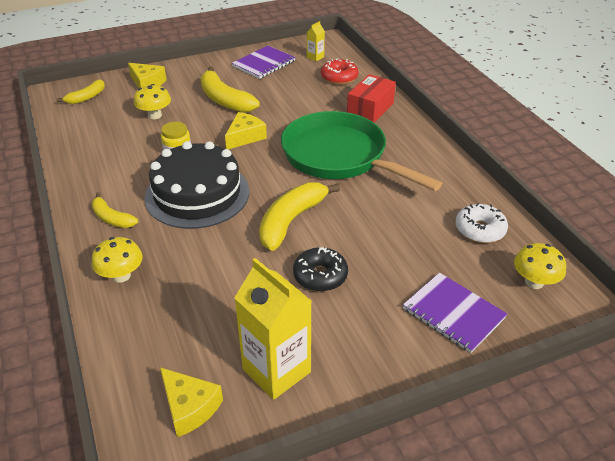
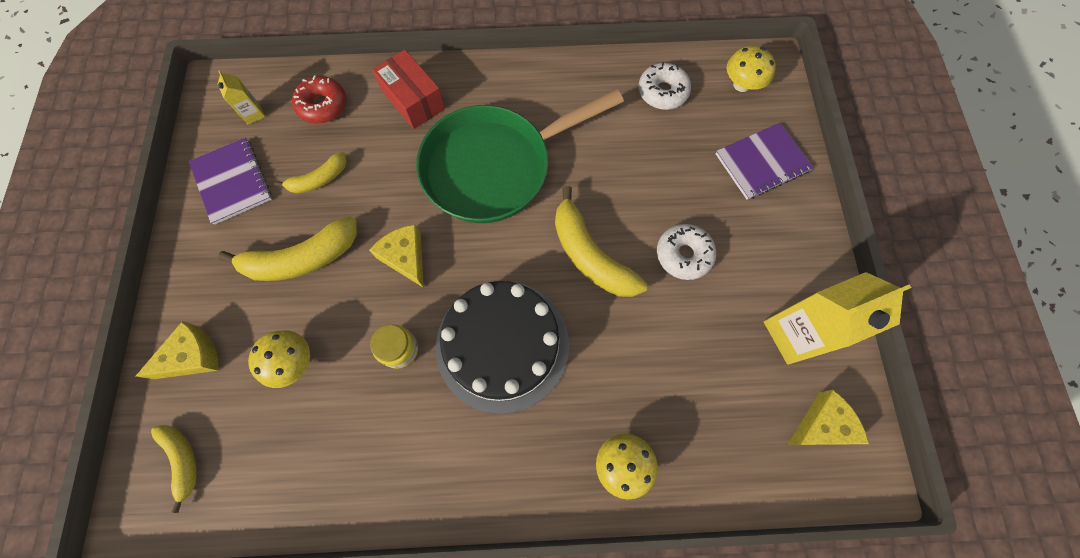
camera: 70 degrees left, 30 degrees up
(112, 218) = (511, 460): yellow banana -> yellow banana (319, 179)
(320, 276) = (683, 255): black donut -> white donut

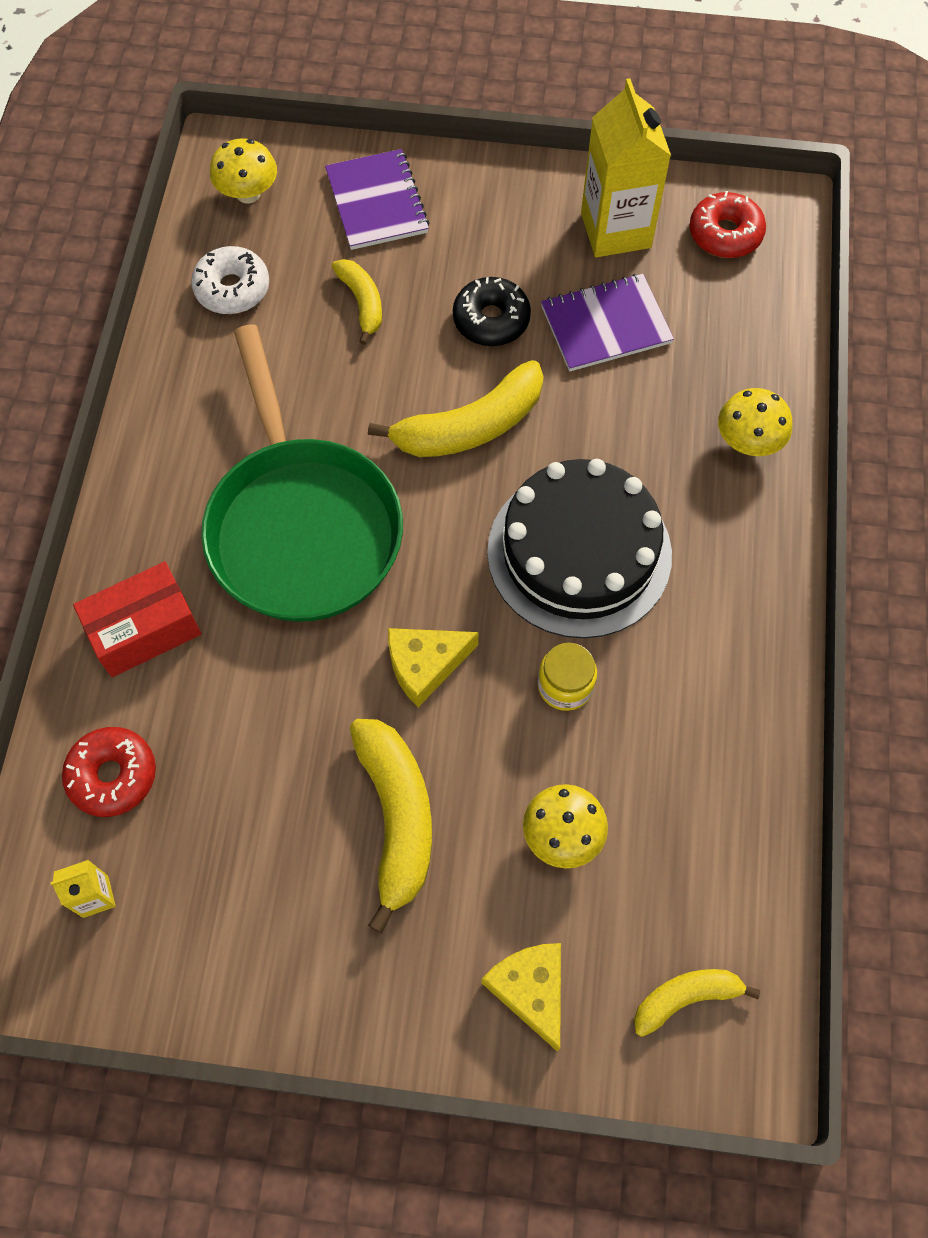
camera: 80 degrees left, 5 degrees down
(232, 182) = (227, 932): purple notebook -> purple notebook (605, 325)
(319, 179) = (258, 787): yellow banana -> yellow banana (362, 303)
(683, 255) = (491, 320): white donut -> black donut
(822, 425) = (725, 234): yellow cheese -> red donut

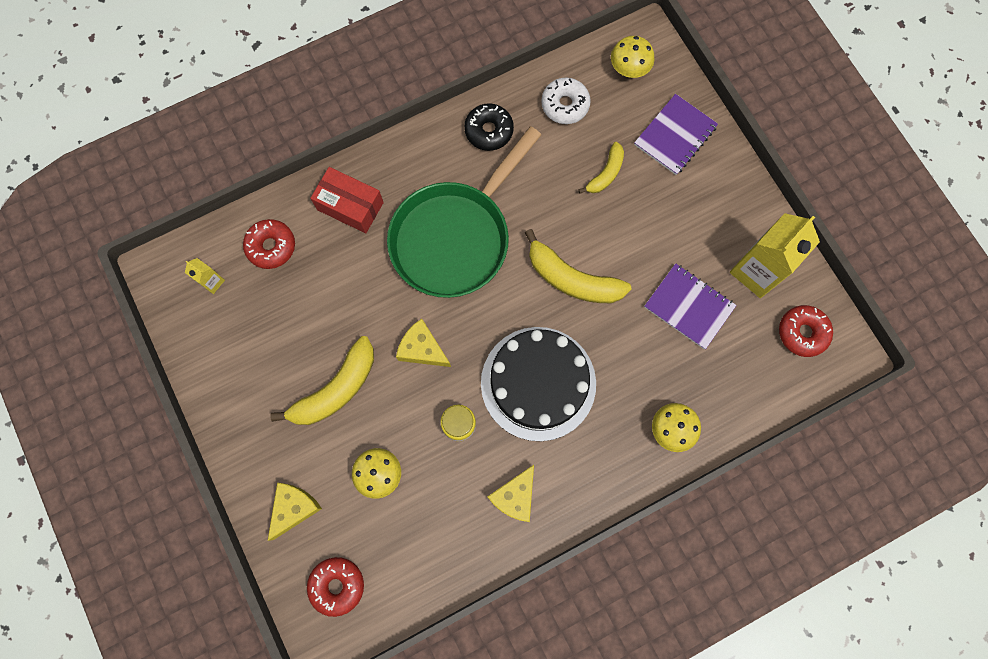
camera: 55 degrees right, 10 degrees up
(491, 320) = (646, 245): black donut -> black donut (489, 131)
(685, 998) = (337, 585): yellow banana -> red donut
(712, 677) = (515, 496): none -> yellow cheese

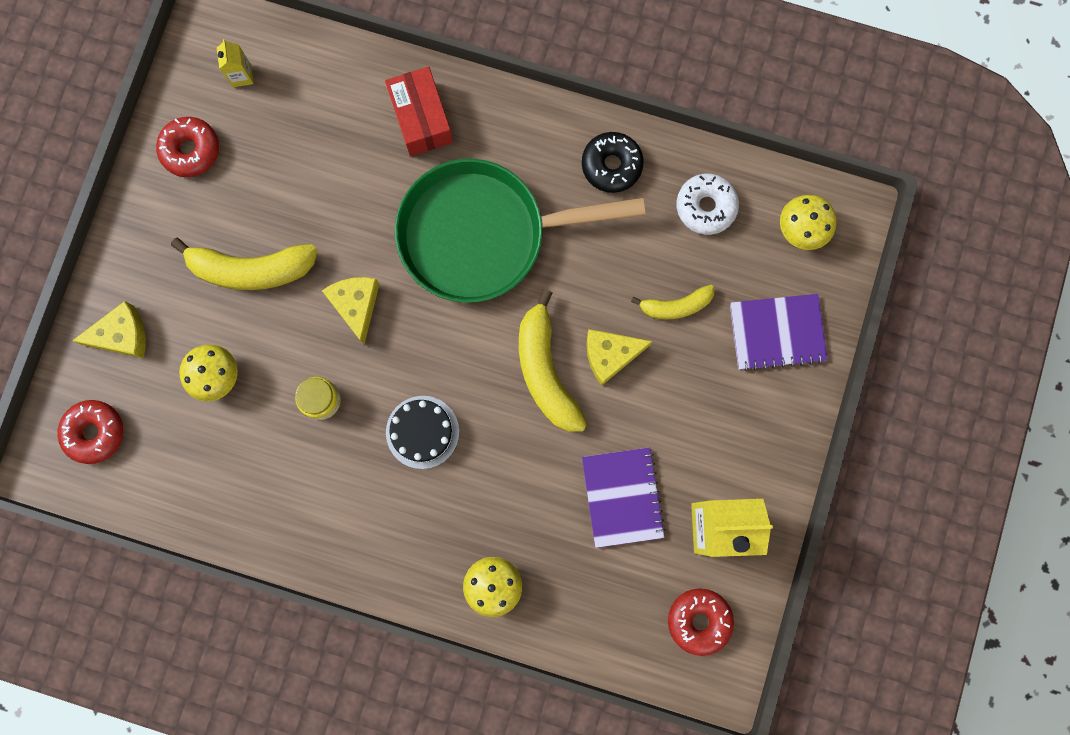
camera: 45 degrees right, 5 degrees up
(271, 246) = (319, 91): red donut -> red donut (190, 150)
(515, 496) = (305, 506): yellow cheese -> yellow cheese (610, 355)
(538, 383) = (422, 432): black cake -> black cake, size x0.53

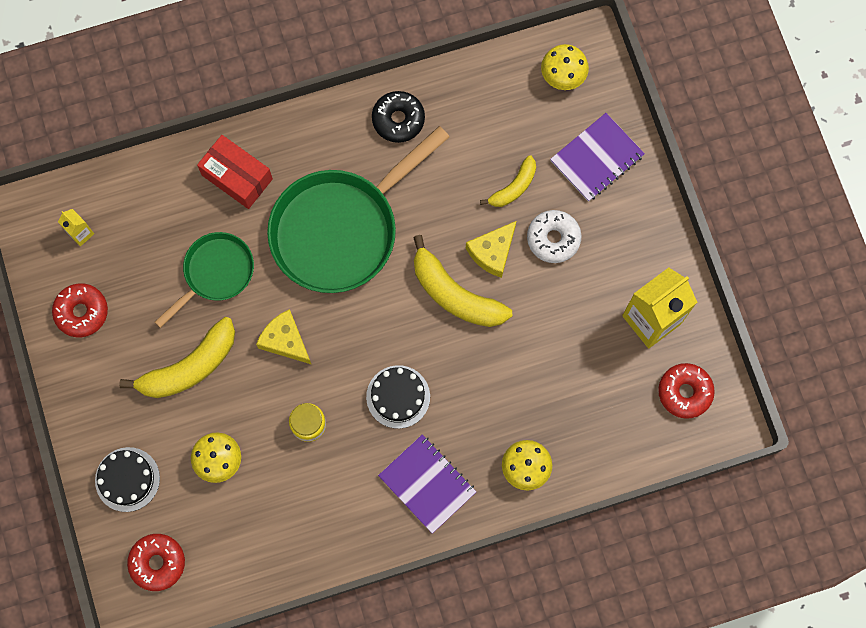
camera: 35 degrees left, 5 degrees down
(122, 335) = (127, 479): yellow cheese -> black cake
(337, 197) = (215, 273): none -> green pan
(622, 497) = (571, 344): purple notebook -> purple notebook (427, 484)
(706, 207) = (485, 104): white donut -> white donut (553, 239)

